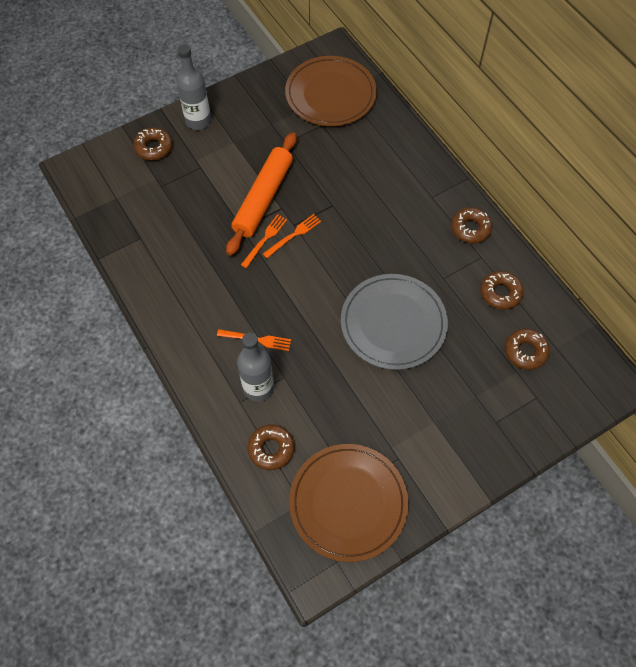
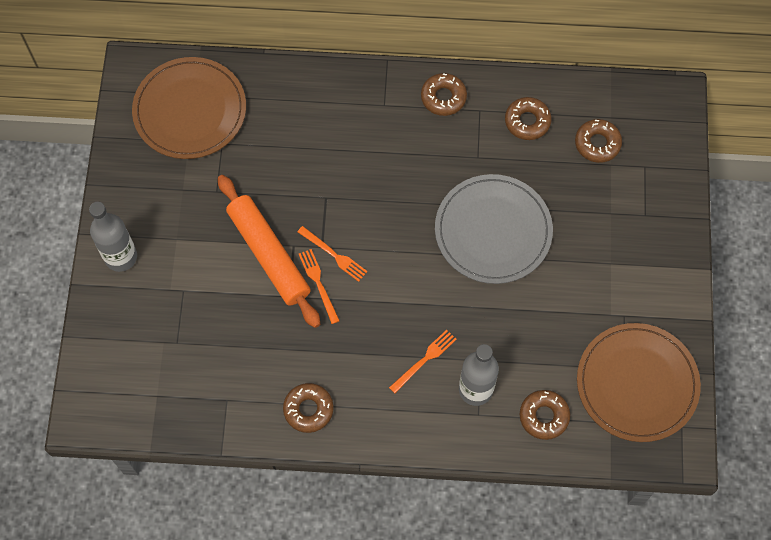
camera: 55 degrees left, 5 degrees up
(154, 147) = (121, 321): brown donut -> brown donut (308, 409)
(293, 235) = (333, 255): orange fork -> orange fork turned 135 degrees clockwise

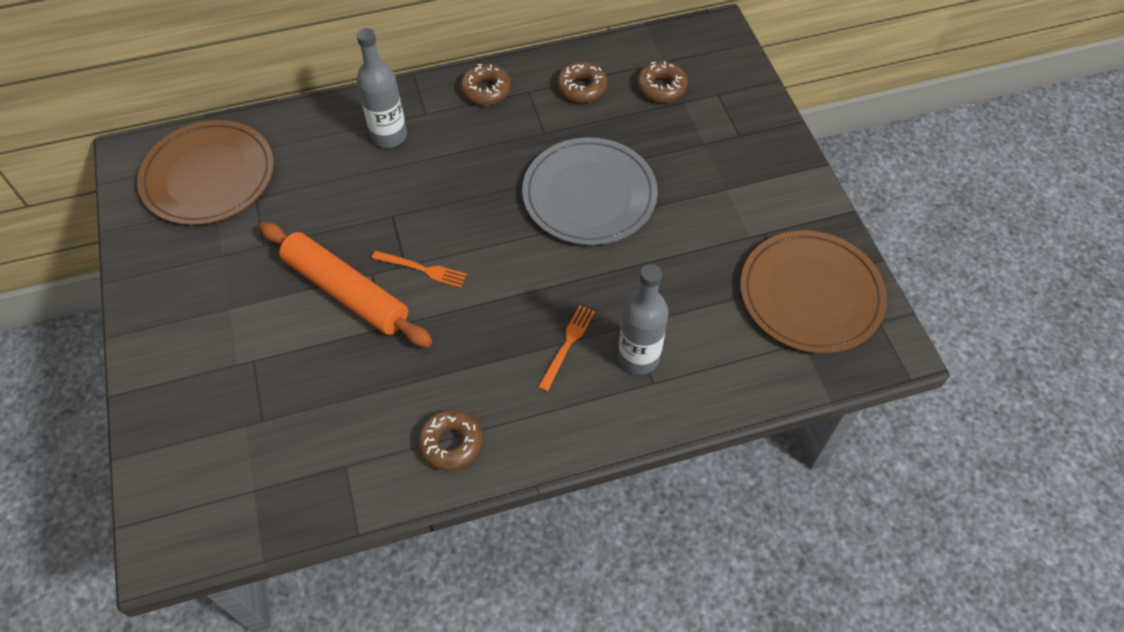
camera: 20 degrees left, 10 degrees down
(121, 257) = (164, 347): grey bottle -> grey bottle (389, 136)
(319, 284) = (415, 304): orange fork -> none
(544, 416) = (727, 360): brown donut -> none

